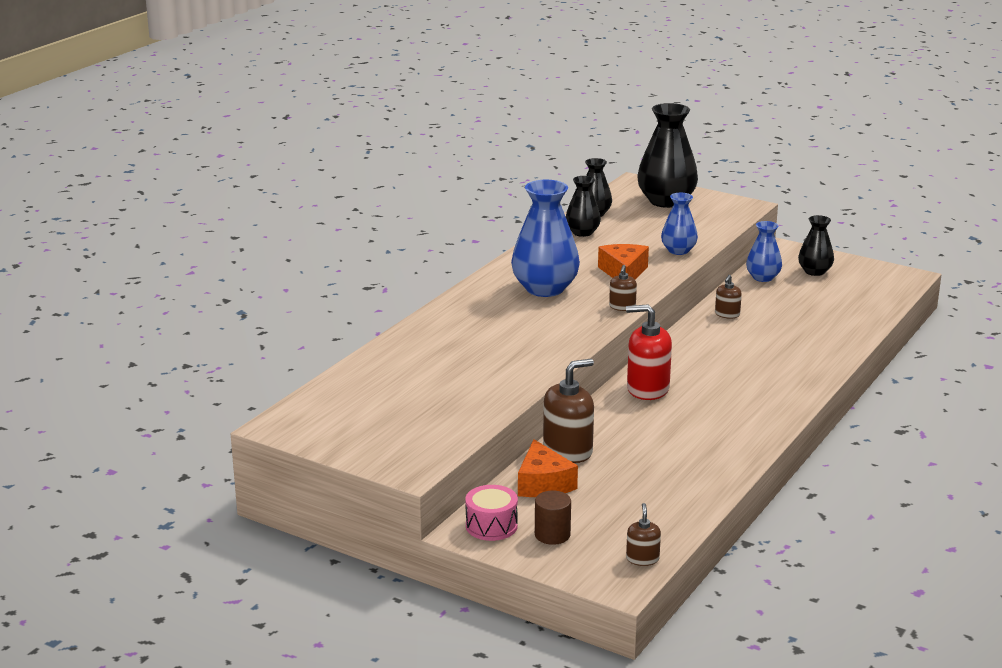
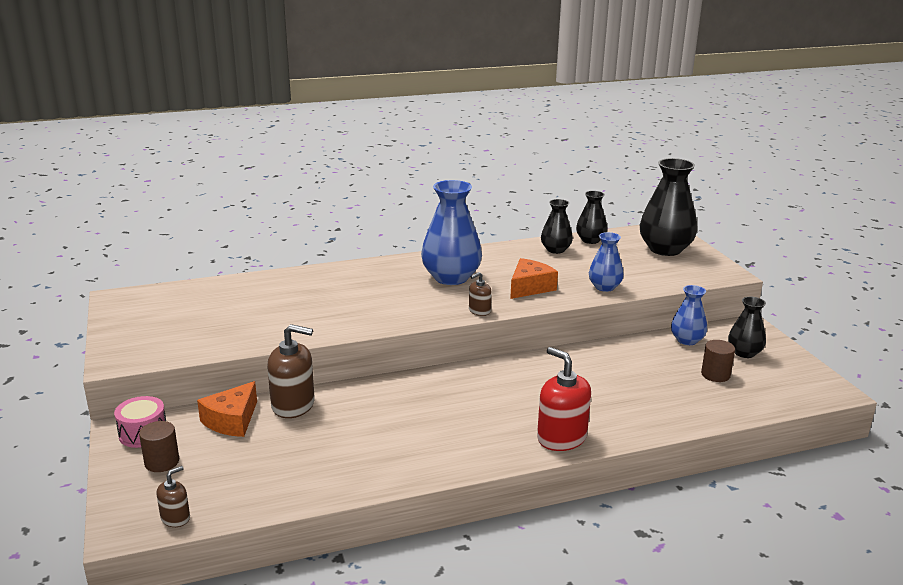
camera: 40 degrees right, 0 degrees up
(647, 389) = (434, 386): red soap dispenser -> red soap dispenser (561, 438)
(727, 314) = (603, 357): brown soap dispenser -> none
(821, 296) = (715, 375): none -> brown cylinder

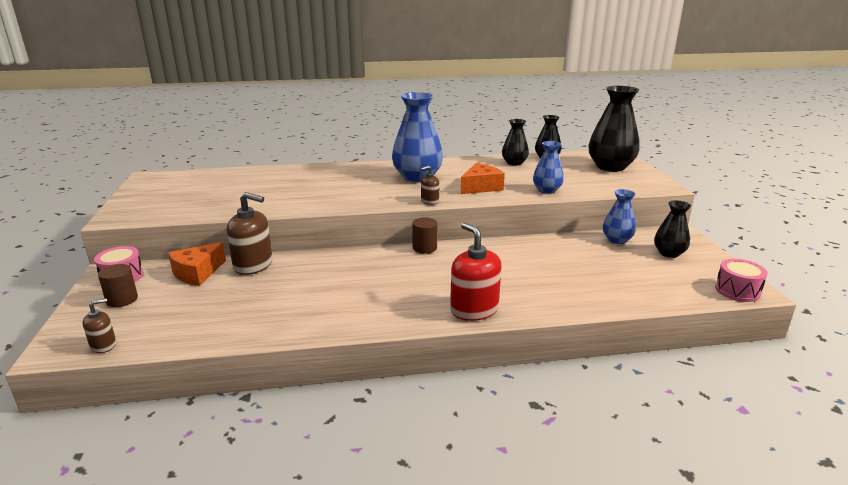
camera: 10 degrees right, 0 degrees up
(715, 375) = (637, 269): brown cylinder -> brown cylinder (424, 248)
(819, 392) = (737, 290): none -> pink drum

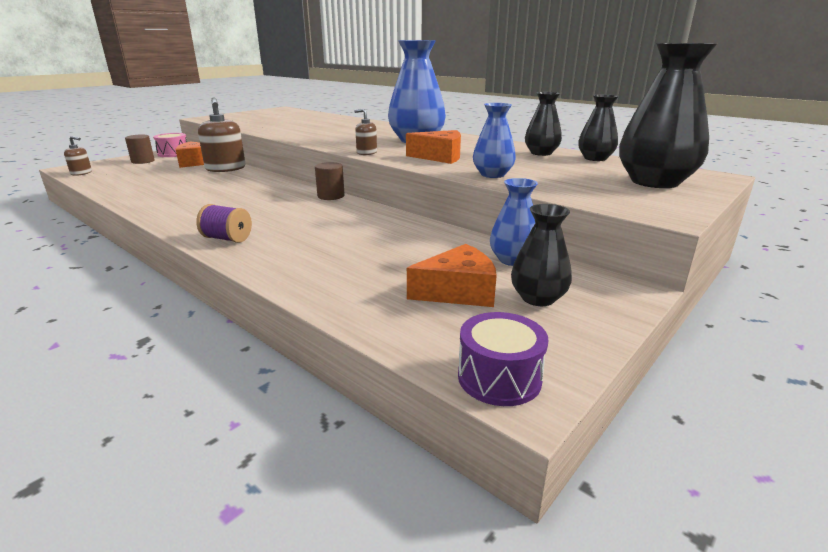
camera: 50 degrees right, 0 degrees up
(474, 309) = (227, 239): red soap dispenser -> purple spool
(644, 267) = (458, 291): none -> orange cheese
(737, 290) = (499, 377): pink drum -> purple drum

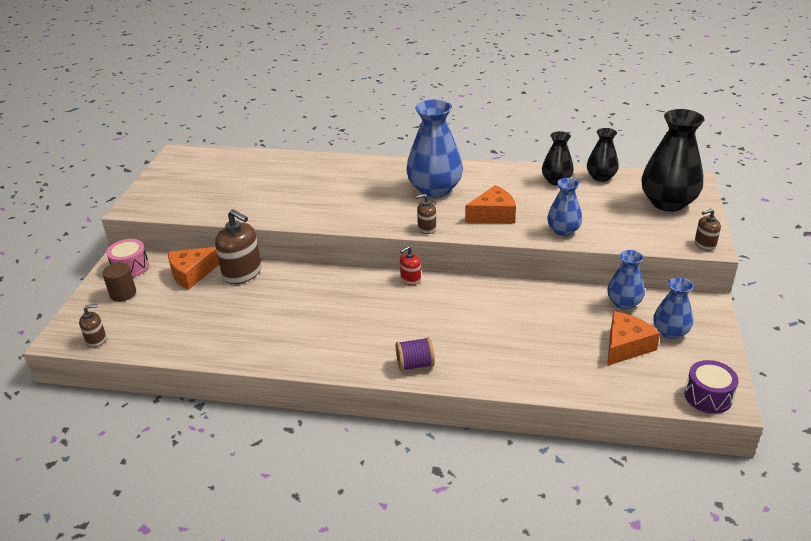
camera: 30 degrees left, 10 degrees up
(331, 196) = (410, 279): brown cylinder -> red soap dispenser
(538, 298) = (670, 332): black vase -> blue vase
(662, 213) = (704, 244): none -> brown soap dispenser

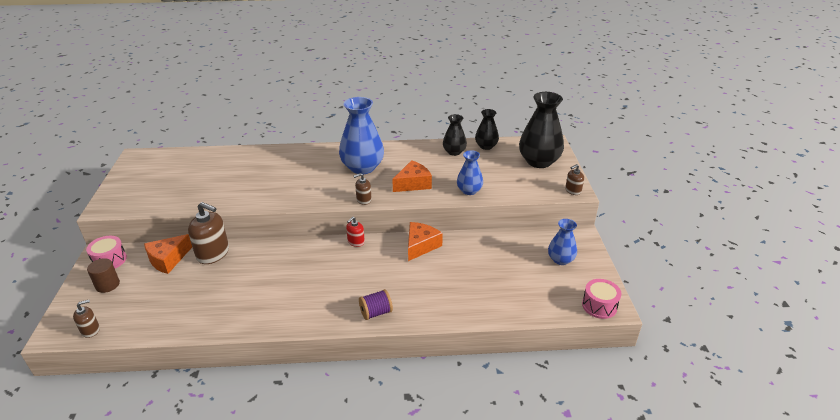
camera: 15 degrees left, 0 degrees up
(624, 303) = (522, 241): blue vase -> none
(626, 346) = (532, 275): orange cheese -> orange cheese (421, 246)
(708, 396) = (599, 306): purple drum -> pink drum

